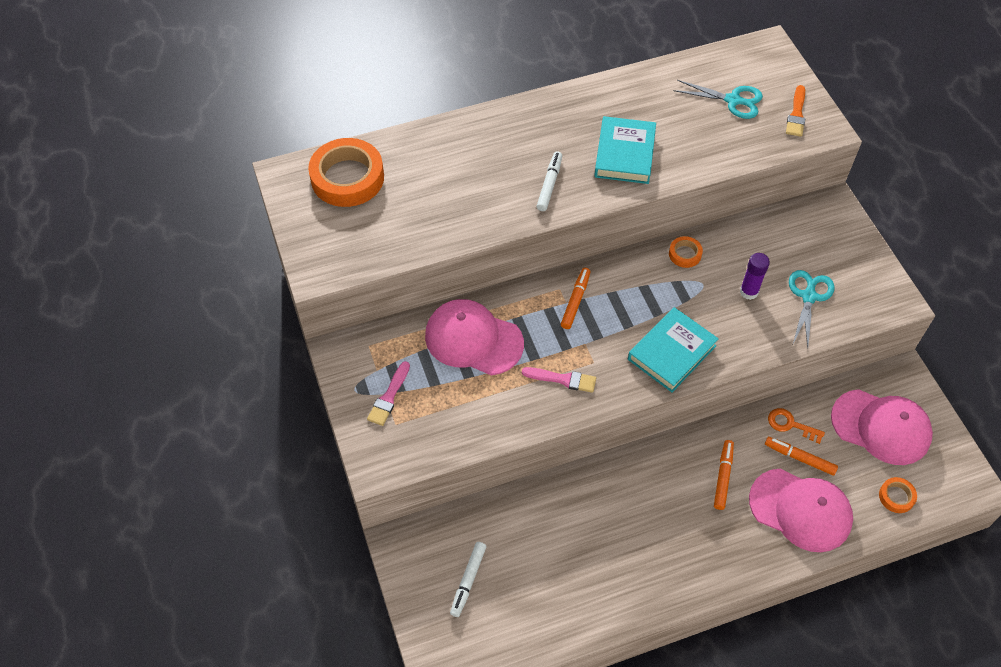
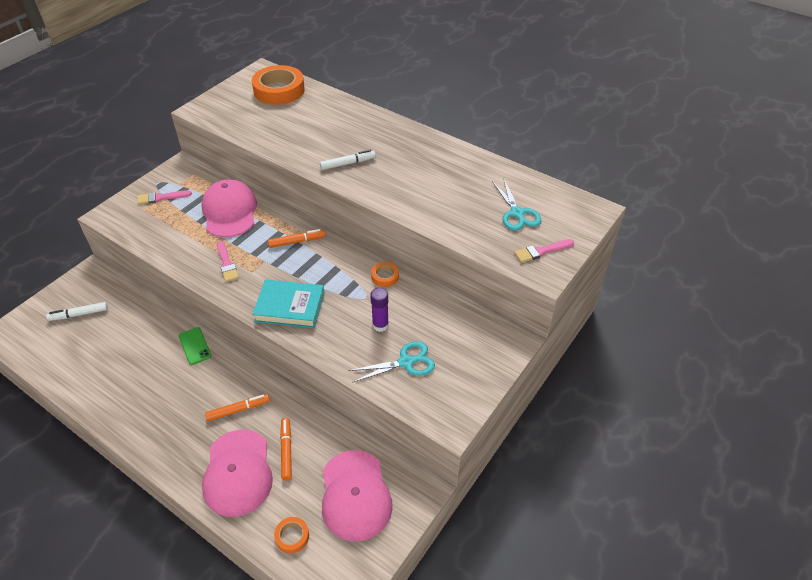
camera: 55 degrees right, 10 degrees down
(606, 480) = (194, 346): none -> green phone
(625, 154) = (408, 184): turquoise book -> none
(790, 425) = (314, 431): orange key -> none
(796, 114) = (541, 251): orange brush -> pink brush

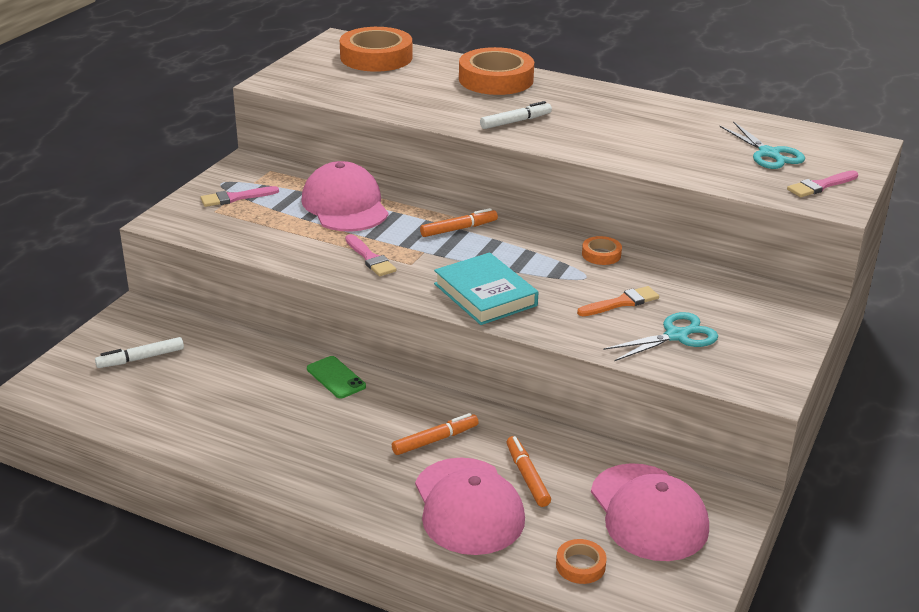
camera: 10 degrees left, 15 degrees down
(290, 307) = (485, 295): turquoise book -> turquoise book turned 60 degrees clockwise
(352, 119) = (496, 79): none -> orange tape
(380, 325) = (621, 302): purple glue stick -> orange brush

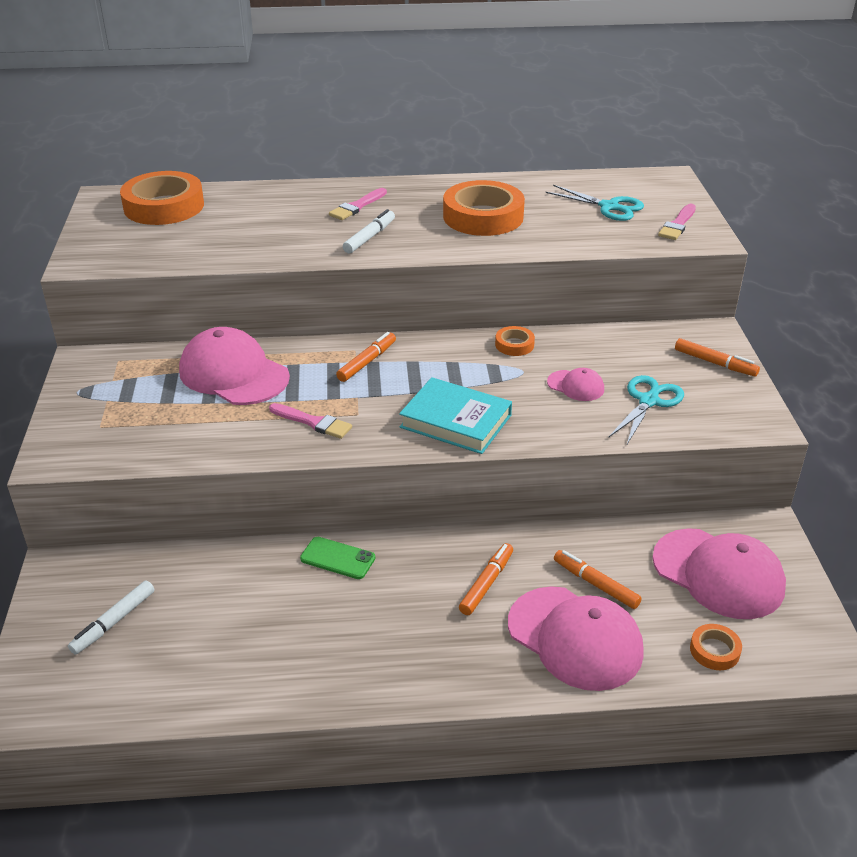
camera: 30 degrees left, 5 degrees up
(235, 198) = (109, 403): pink brush -> pink brush (357, 206)
(496, 79) = (306, 199): orange tape -> orange tape (483, 216)
(621, 302) = (576, 386): orange brush -> pink cap
(780, 327) = (715, 363): none -> orange marker

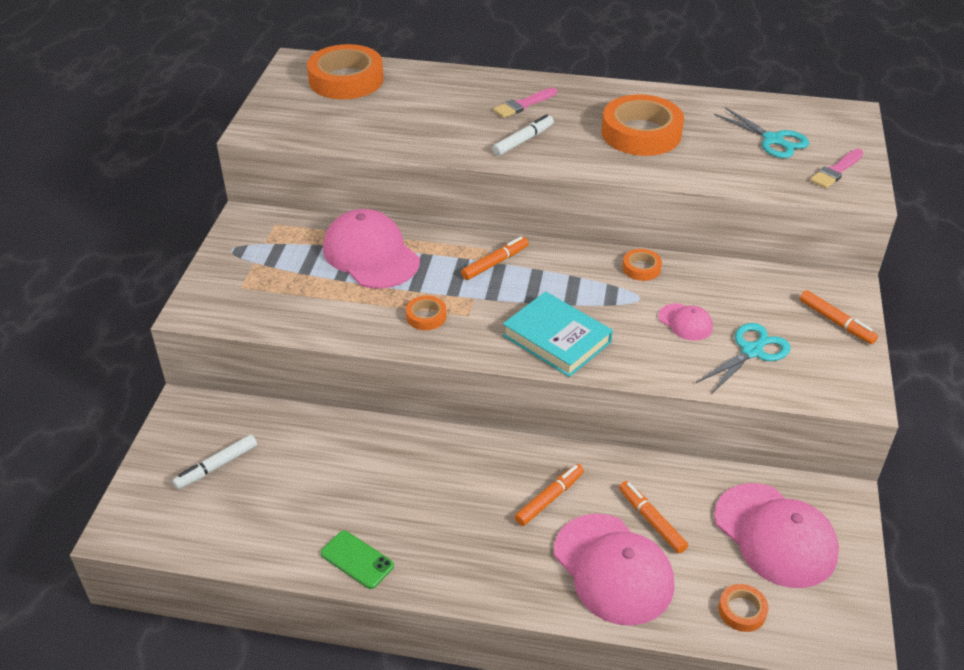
camera: 15 degrees right, 5 degrees up
(313, 422) = (426, 316): pink brush -> orange tape
(337, 558) = (423, 446): green phone -> green phone (357, 560)

